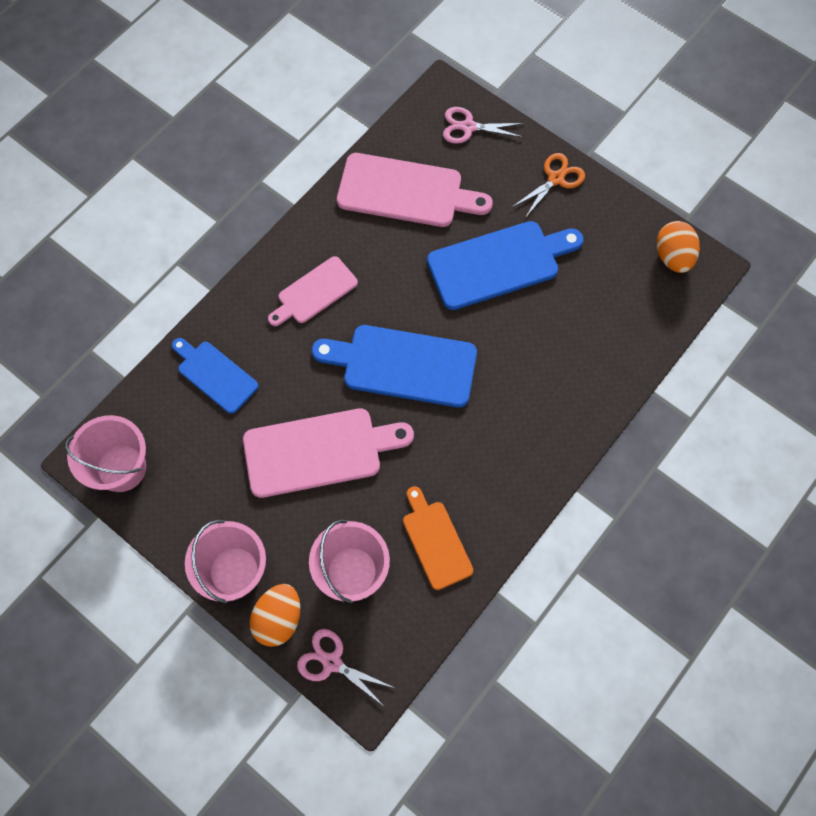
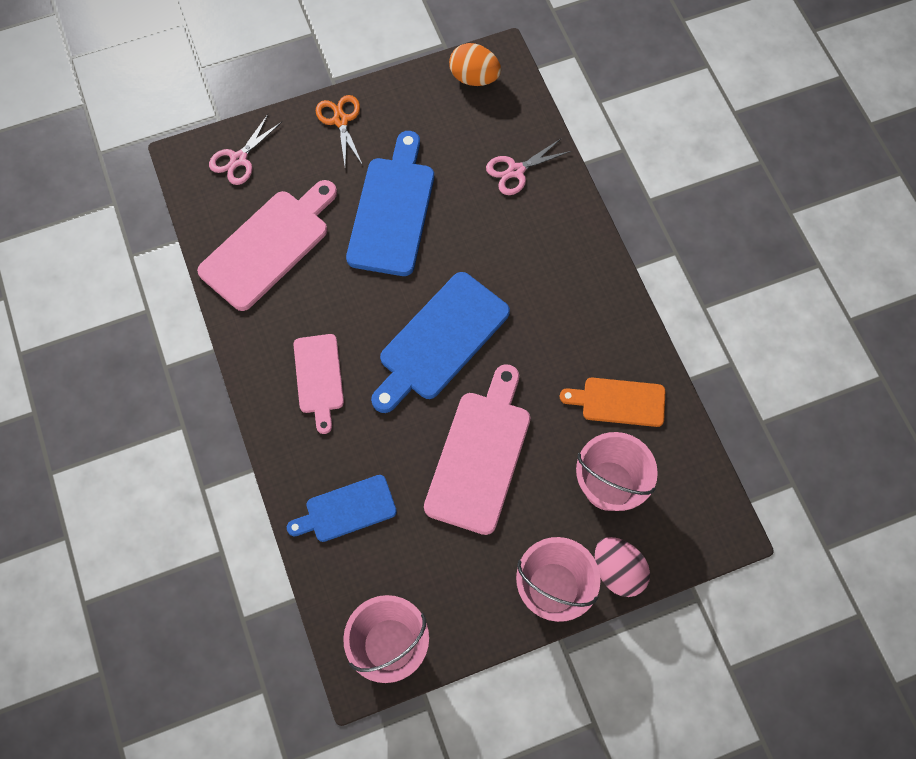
camera: 60 degrees left, 0 degrees up
(278, 619) = (618, 571): orange egg -> pink egg
(332, 662) = (681, 545): pink scissors -> pink scissors (516, 171)

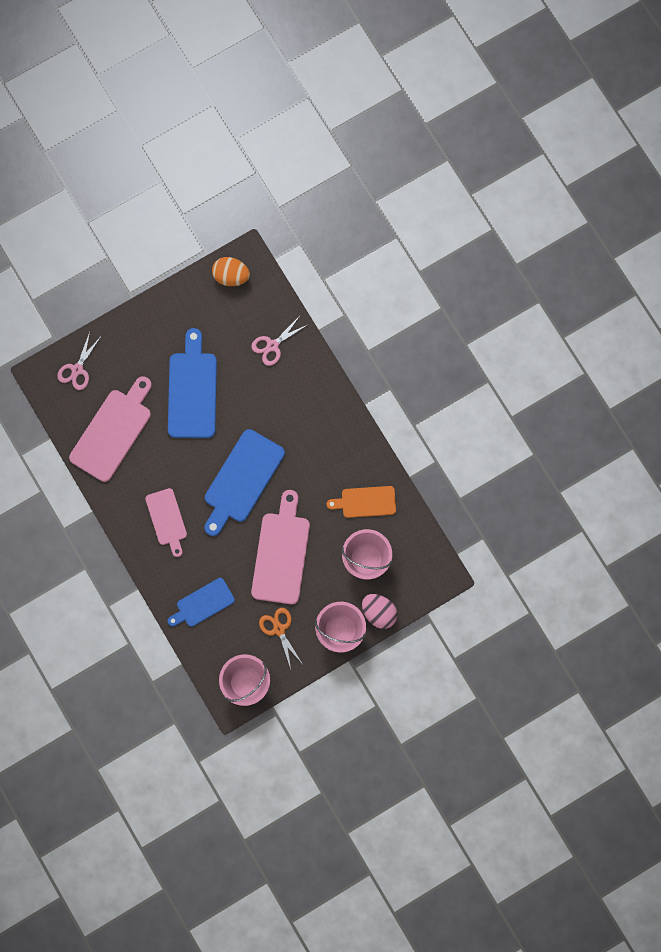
camera: 10 degrees left, 10 degrees up
(340, 120) = (142, 327): orange scissors -> orange scissors (279, 629)

